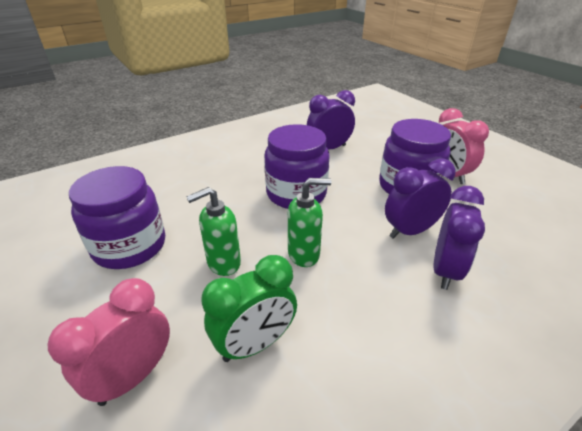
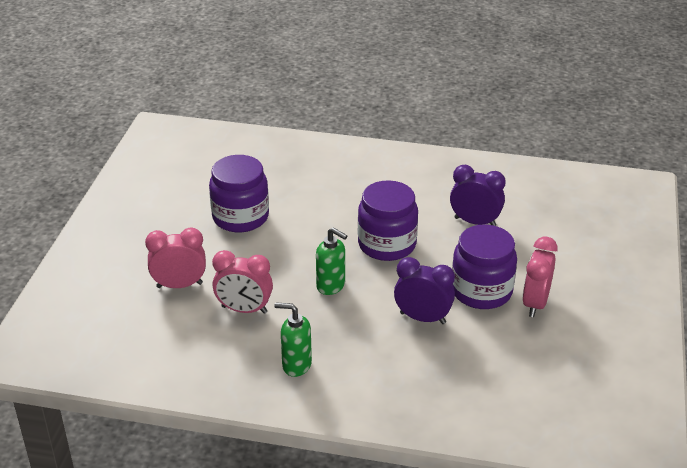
camera: 45 degrees right, 0 degrees up
(223, 263) = (278, 260): green soap dispenser -> green soap dispenser (296, 365)
(255, 344) = (244, 310): green clock -> pink clock
(445, 270) = (401, 351): purple clock -> none

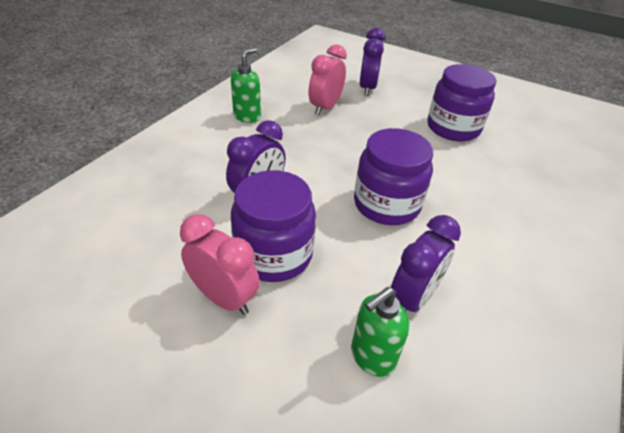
camera: 105 degrees right, 5 degrees up
(179, 285) = (367, 88): pink clock -> purple clock
(331, 286) = (334, 153): green soap dispenser -> green soap dispenser (372, 356)

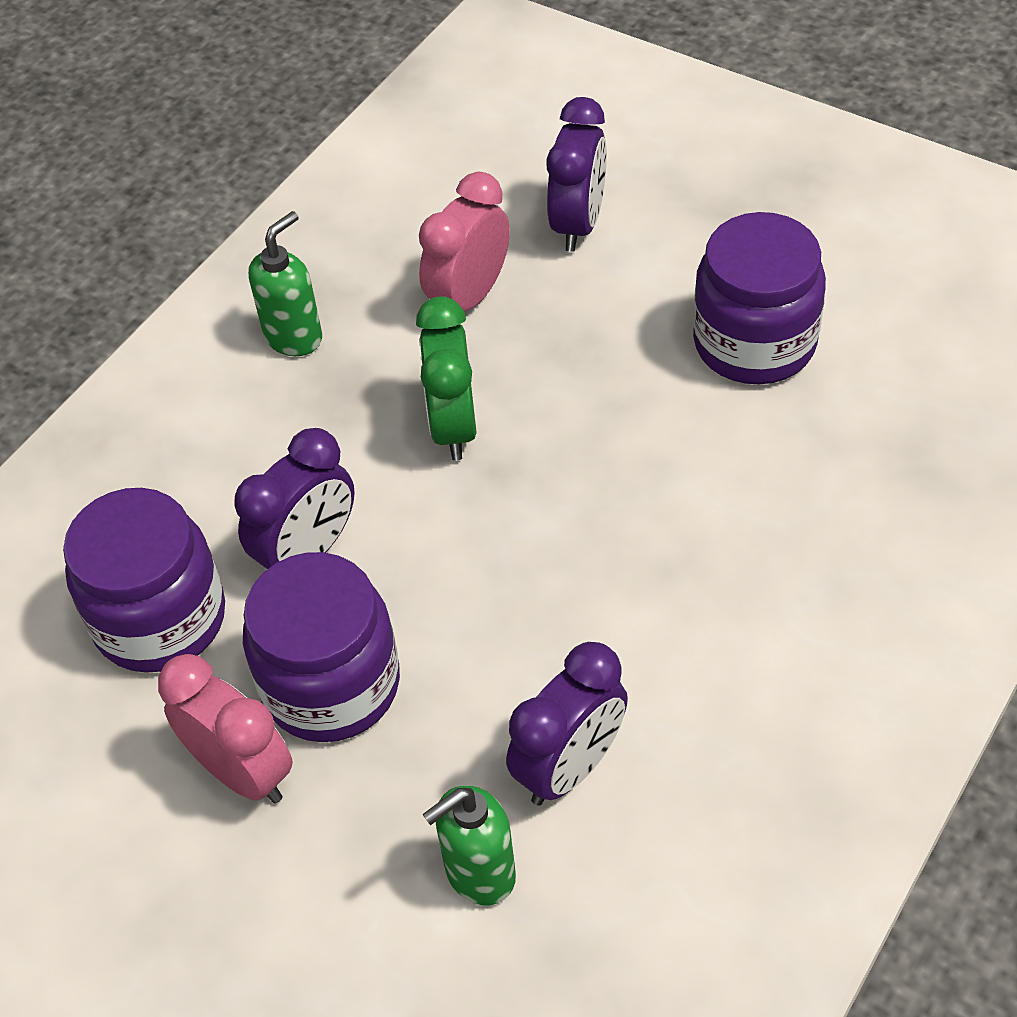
camera: 10 degrees right, 10 degrees up
(324, 150) = (453, 426): none -> green clock
(386, 204) = (560, 564): purple jar -> purple jar (160, 619)

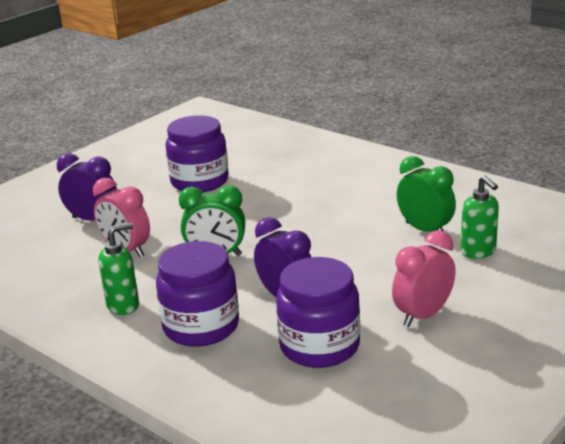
camera: 85 degrees left, 25 degrees down
(294, 337) = (123, 305): green soap dispenser -> green soap dispenser turned 105 degrees clockwise
(331, 685) = (373, 290): purple jar -> purple jar (201, 327)
(570, 767) = (425, 230): purple clock -> green clock

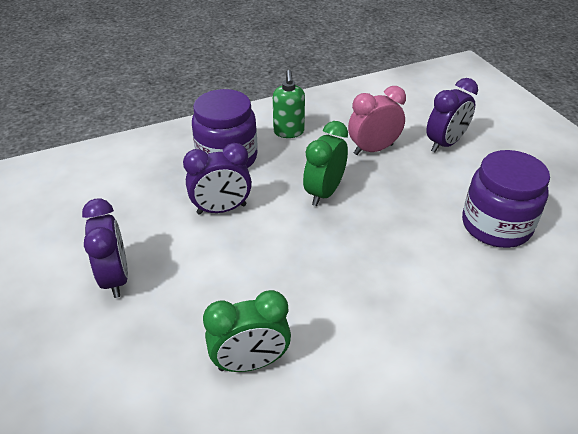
camera: 115 degrees right, 15 degrees up
(319, 346) = (144, 203): purple jar -> none
(423, 315) = (116, 278): pink clock -> purple clock
(478, 252) = (167, 384): green soap dispenser -> none

